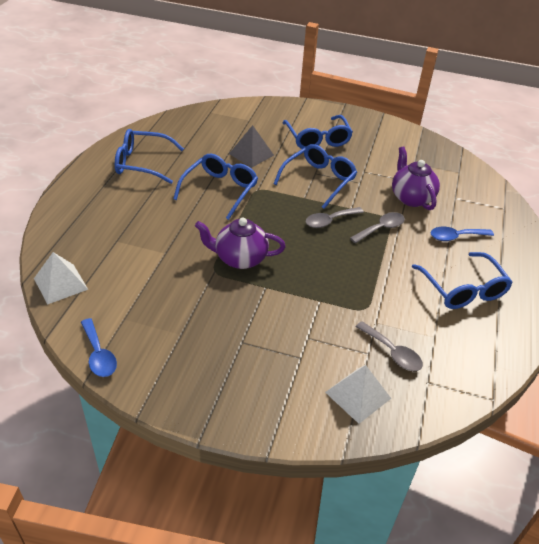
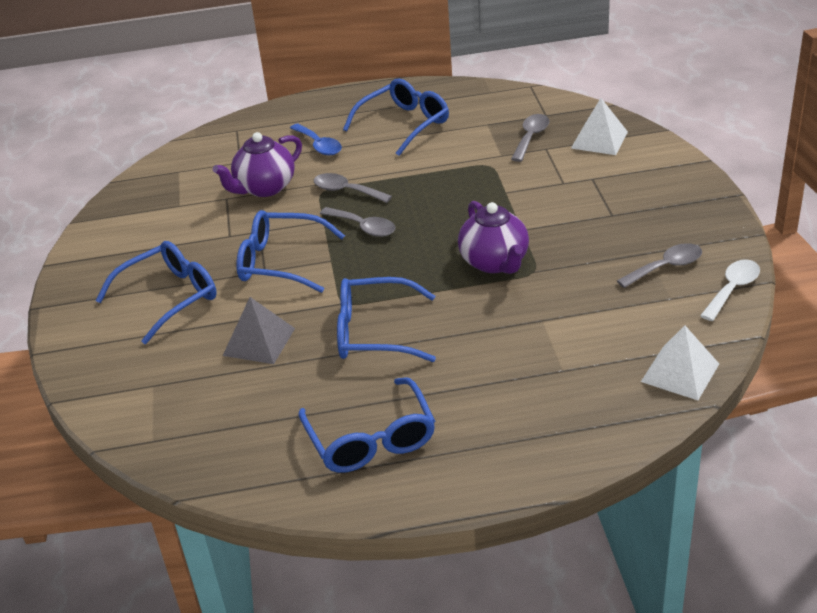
camera: 110 degrees left, 5 degrees down
(99, 355) = (732, 289): blue spoon -> white spoon
(155, 335) = (666, 267): none -> grey spoon

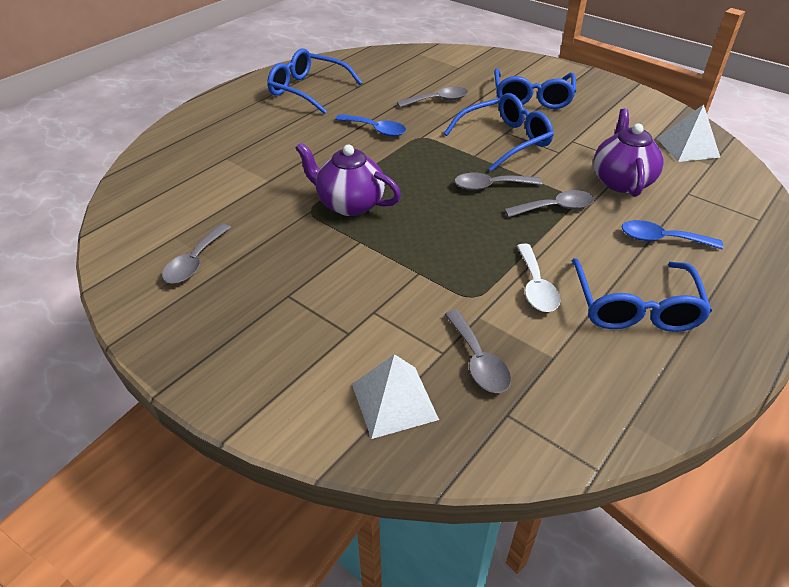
camera: 135 degrees right, 5 degrees up
(259, 342) = (438, 100): grey pyramid -> grey spoon
(374, 332) = (376, 130): blue glasses -> blue spoon
(680, 372) = (137, 187): white pyramid -> white pyramid (687, 147)
(732, 289) = (119, 267): white spoon -> white spoon (536, 286)

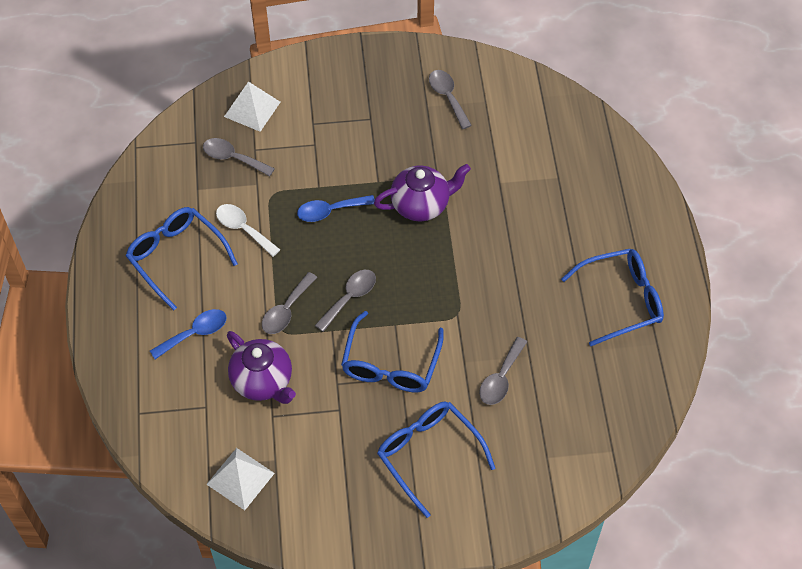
camera: 135 degrees right, 15 degrees up
(376, 130) = (500, 294): blue spoon -> blue spoon (330, 211)

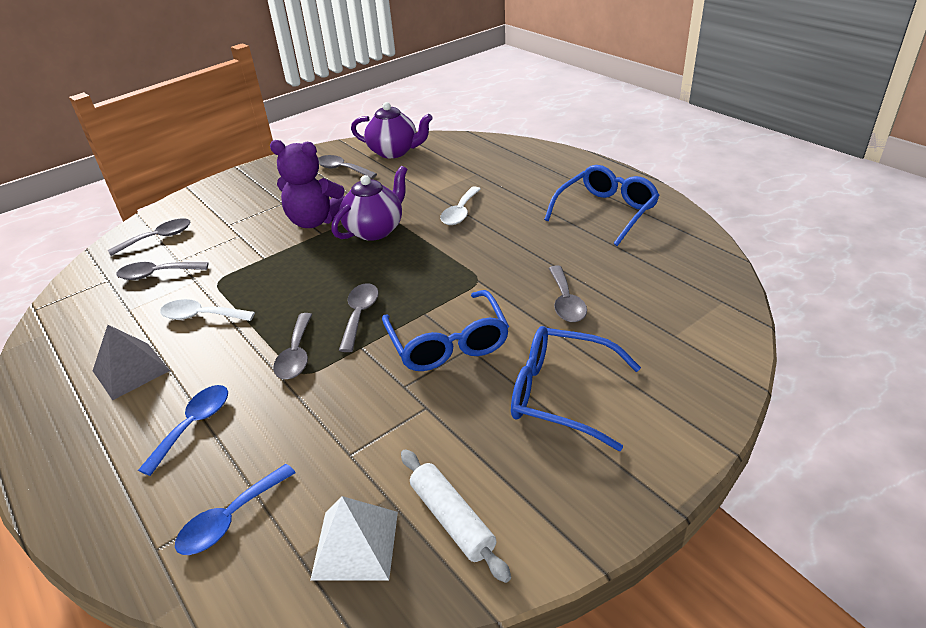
camera: 30 degrees left, 20 degrees down
(176, 257) = (131, 370): blue glasses -> grey pyramid
(252, 109) = (158, 238): white pyramid -> grey spoon
(263, 381) = (313, 427): purple teapot -> purple teapot (394, 152)
(300, 497) = (452, 519): none -> white rolling pin
(330, 211) = (288, 267): blue spoon -> blue spoon (230, 519)
(381, 162) = (314, 221): none -> purple teddy bear
(503, 224) = (460, 212): none -> white spoon

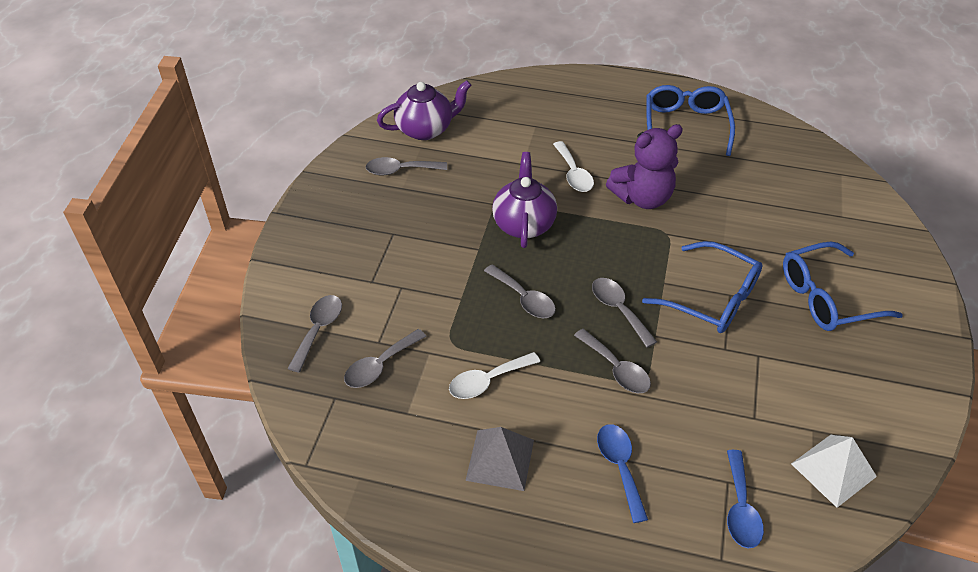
camera: 40 degrees left, 10 degrees up
(314, 221) = (454, 239): purple teddy bear -> purple teddy bear (642, 198)
(452, 519) = (865, 418): white rolling pin -> none
(566, 302) = (749, 223): grey spoon -> grey spoon (524, 298)

